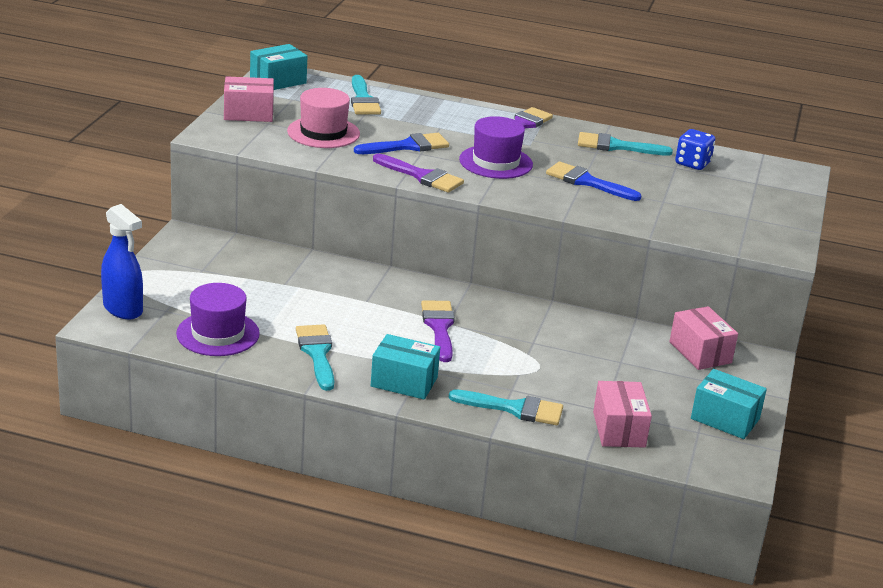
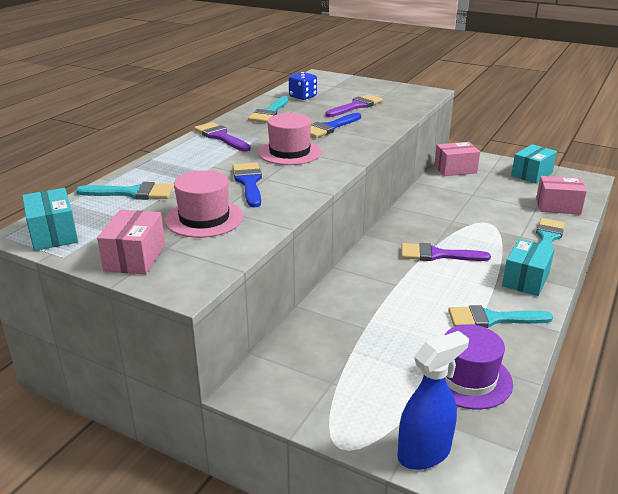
camera: 75 degrees left, 0 degrees up
(422, 176) = (313, 182): purple brush -> purple brush (356, 106)
(495, 162) = (289, 152): purple hat -> pink hat

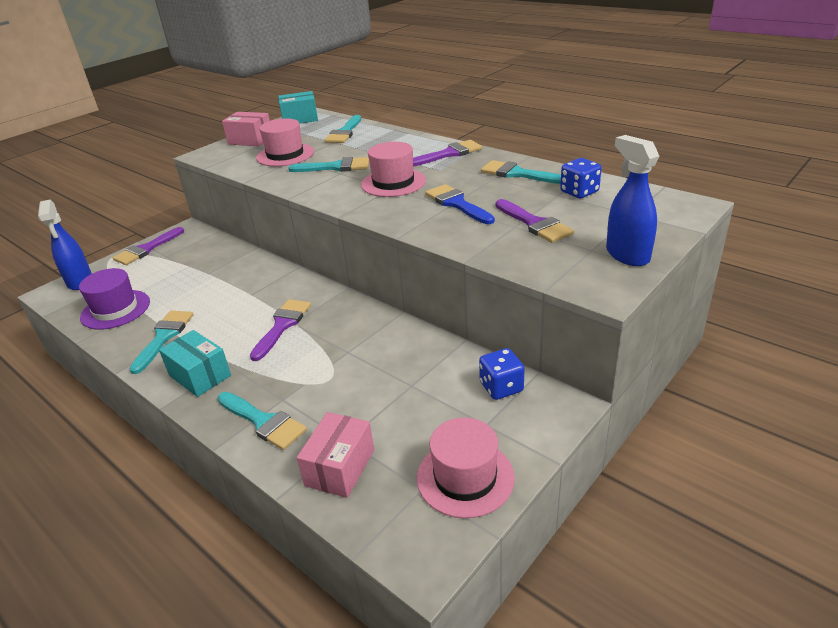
camera: 105 degrees right, 5 degrees up
(248, 182) = (336, 167): blue brush -> turquoise brush
(316, 413) = (146, 249): none -> purple brush
(388, 88) = (627, 255): none -> blue spray bottle
(455, 169) = (501, 387): pink box -> blue dice
(531, 174) = (465, 477): turquoise box -> pink hat

